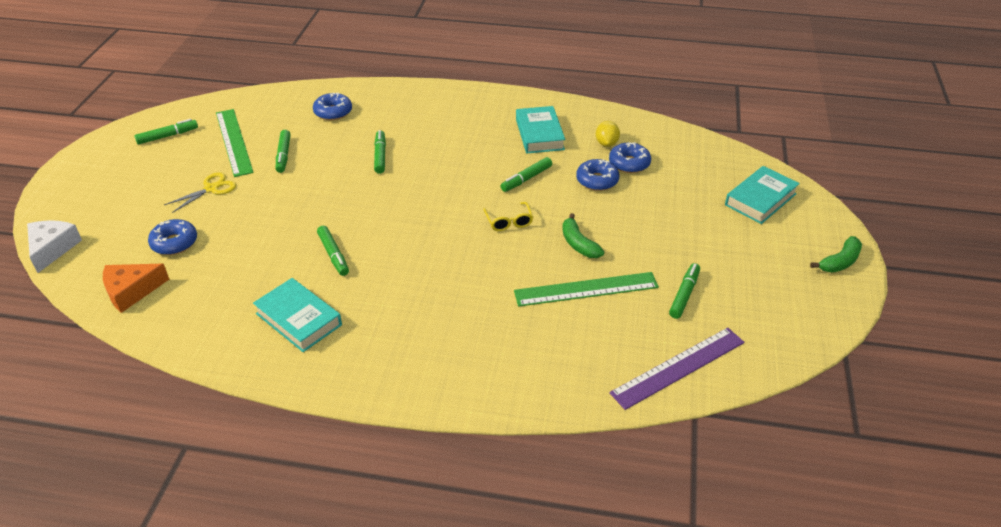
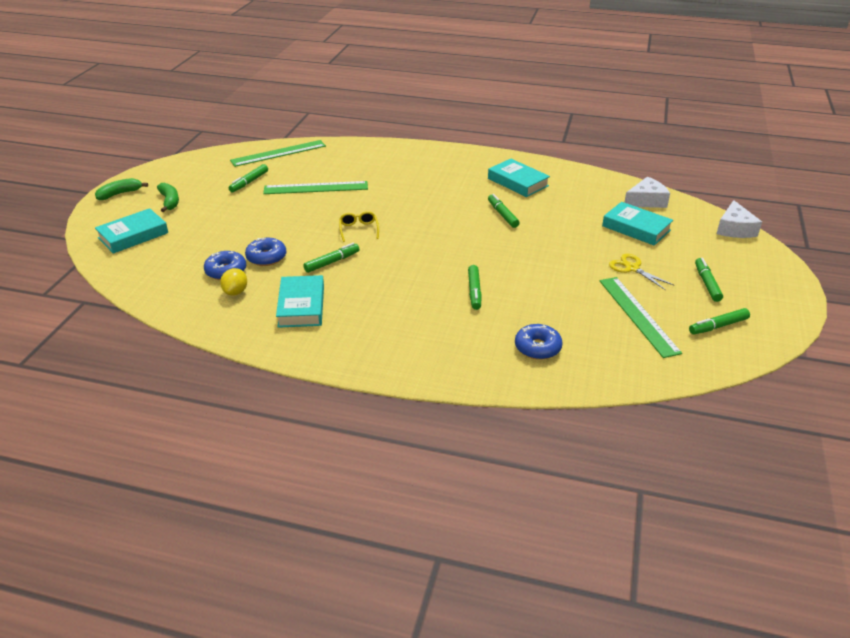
camera: 175 degrees left, 5 degrees down
(131, 291) = (646, 201): orange cheese -> white cheese
(174, 243) = (636, 228): blue donut -> turquoise book
(211, 189) = (632, 268): yellow scissors -> yellow scissors turned 90 degrees clockwise
(283, 155) = (576, 297): green marker -> green marker (707, 283)
(578, 244) = (308, 213): green banana -> green banana (170, 201)
(678, 367) = (278, 153): purple ruler -> green ruler

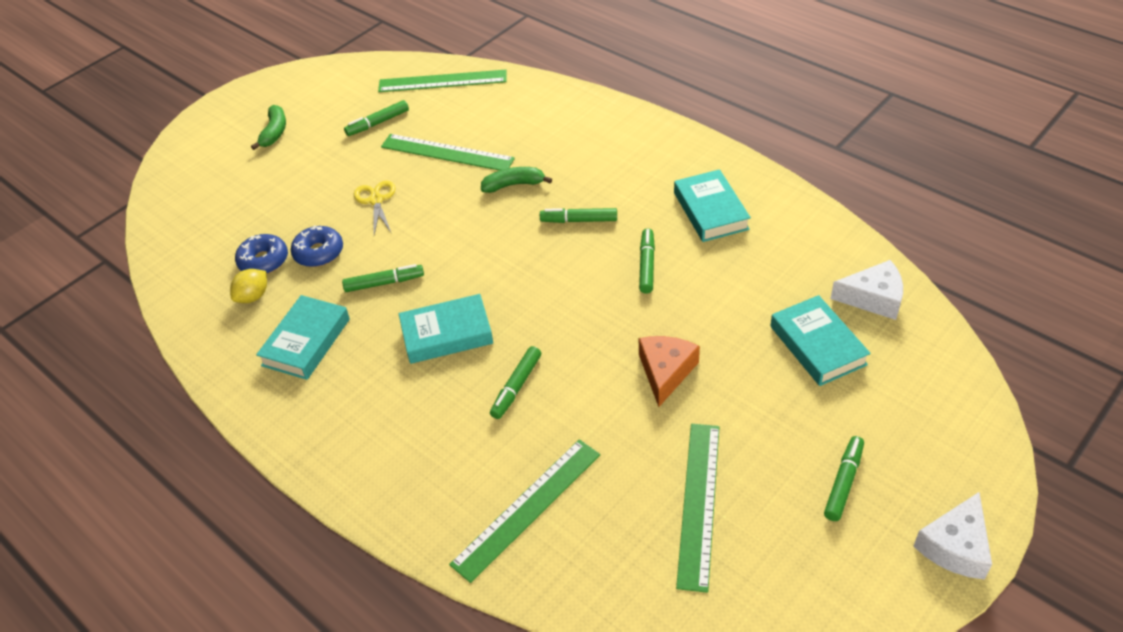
camera: 30 degrees right, 10 degrees up
(120, 194) = (232, 106): green banana -> green banana (513, 185)
(133, 235) = (206, 176): turquoise book -> turquoise book (447, 334)
(358, 230) = (450, 238): yellow glasses -> none
(537, 347) = (527, 508): blue donut -> green ruler
(561, 261) = (666, 372): none -> orange cheese
(632, 268) = (754, 417): yellow scissors -> yellow scissors (376, 200)
(718, 326) = (798, 564): green marker -> green marker (579, 220)
(734, 229) = (971, 393): white cheese -> white cheese (955, 546)

